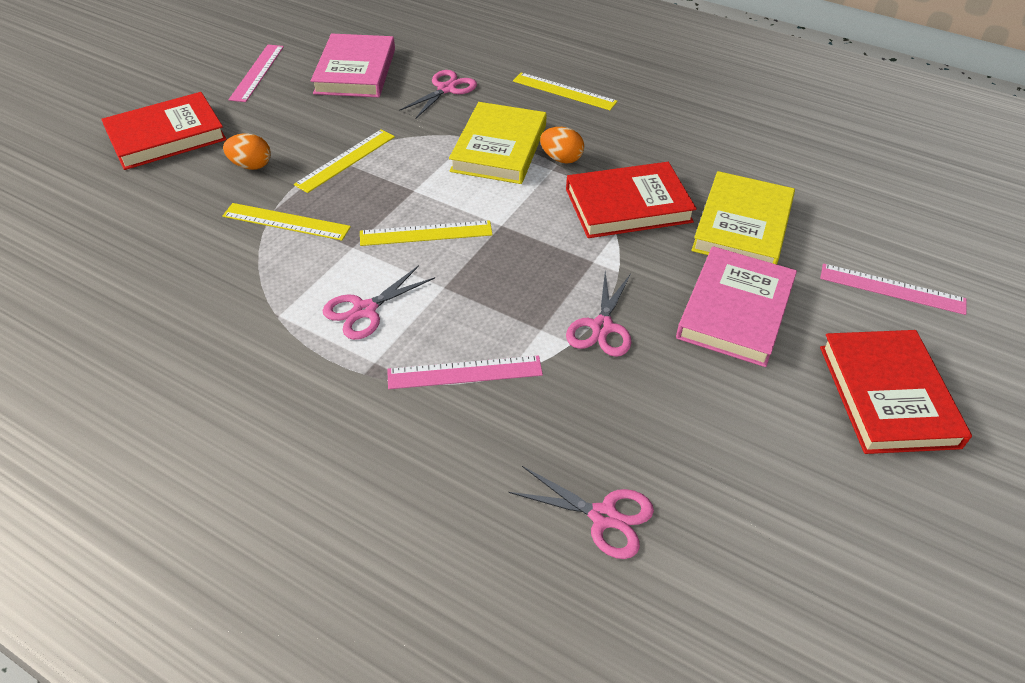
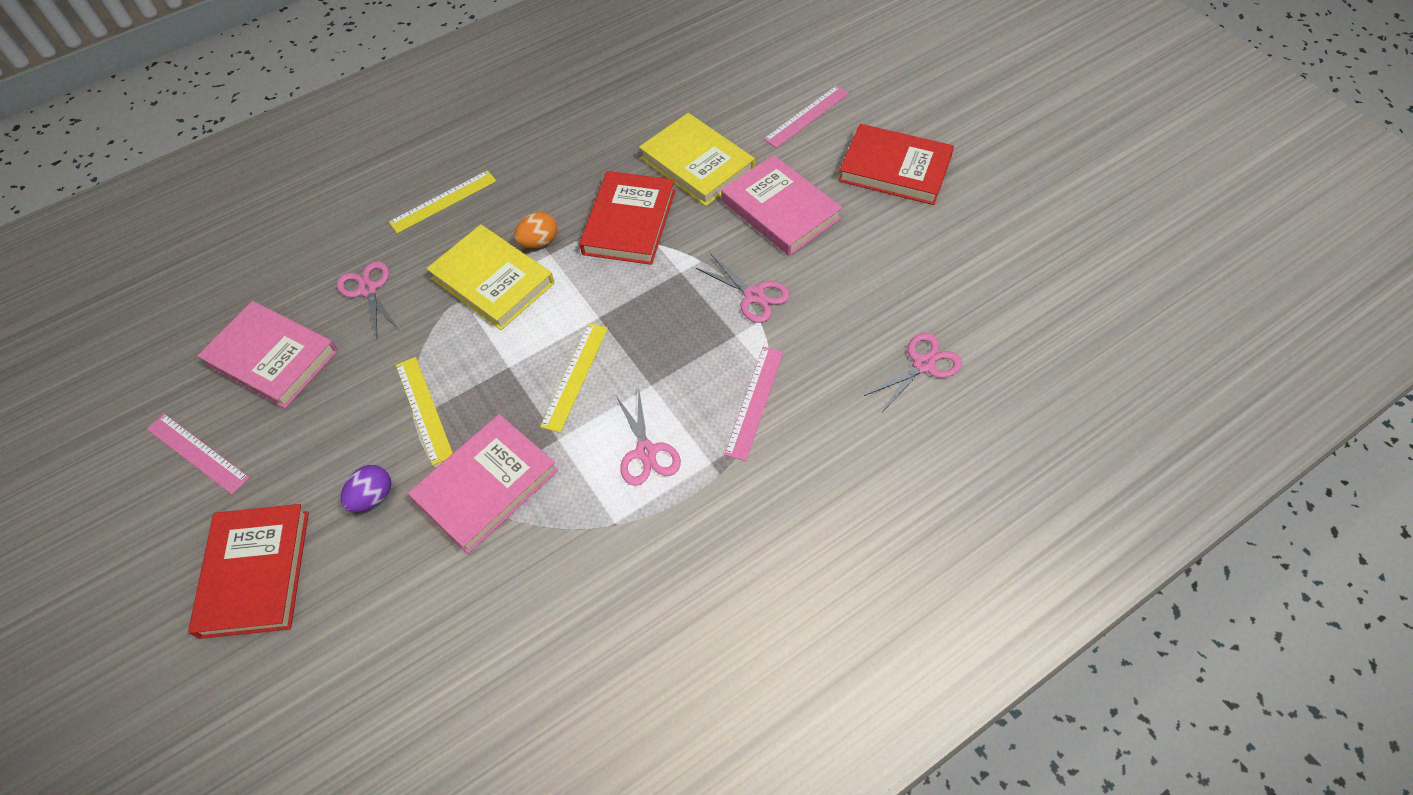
camera: 60 degrees left, 10 degrees up
(251, 165) = (373, 497): orange egg -> purple egg
(286, 222) = (486, 486): yellow ruler -> pink book

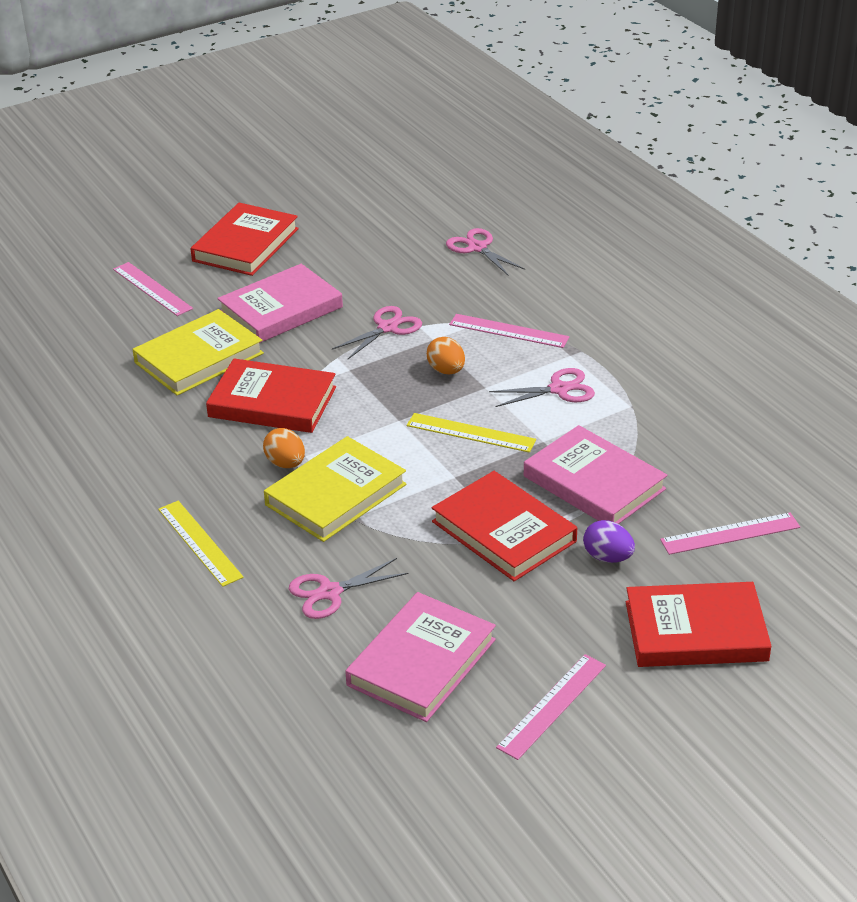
camera: 90 degrees left, 20 degrees down
(388, 615) = (730, 533): none -> pink ruler
(424, 409) = (503, 532): yellow ruler -> red book
(679, 350) = (446, 370): none -> orange egg

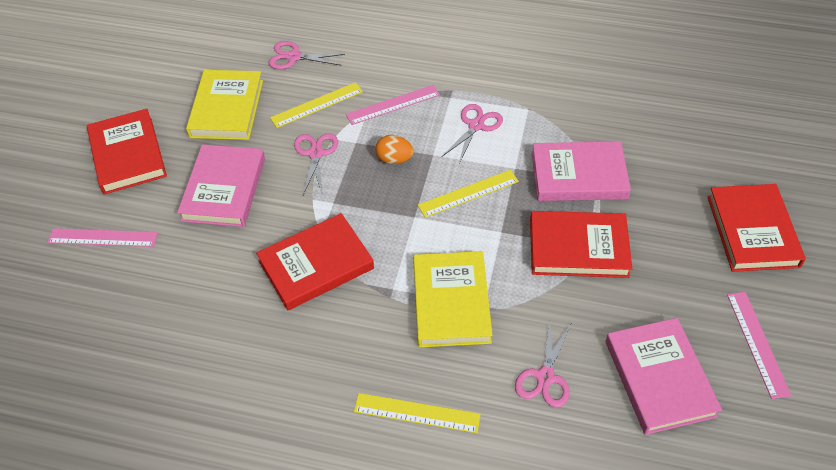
camera: 45 degrees left, 15 degrees up
(199, 358) = (217, 269): yellow book -> yellow book (227, 108)
(285, 463) = (389, 305): orange egg -> none
(442, 294) = (317, 105): none -> yellow ruler
(607, 557) = (651, 220): purple egg -> none
(695, 631) = (752, 231): red book -> red book turned 45 degrees counterclockwise
(730, 533) = (684, 155): pink ruler -> none

